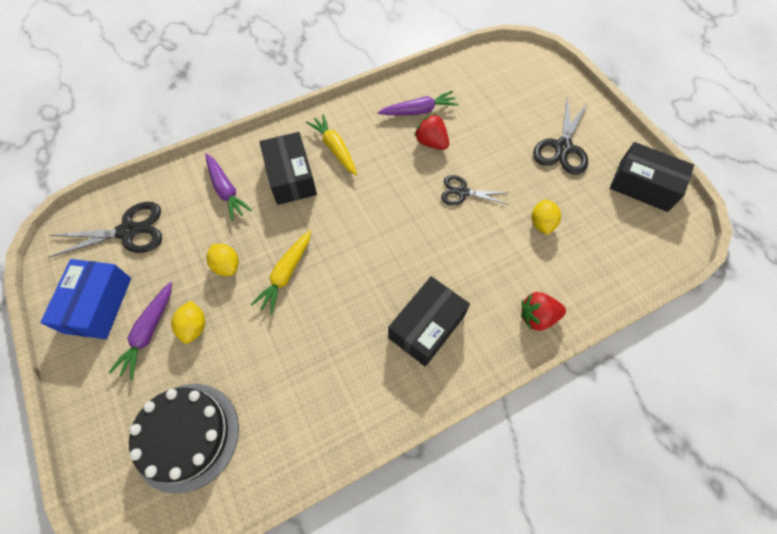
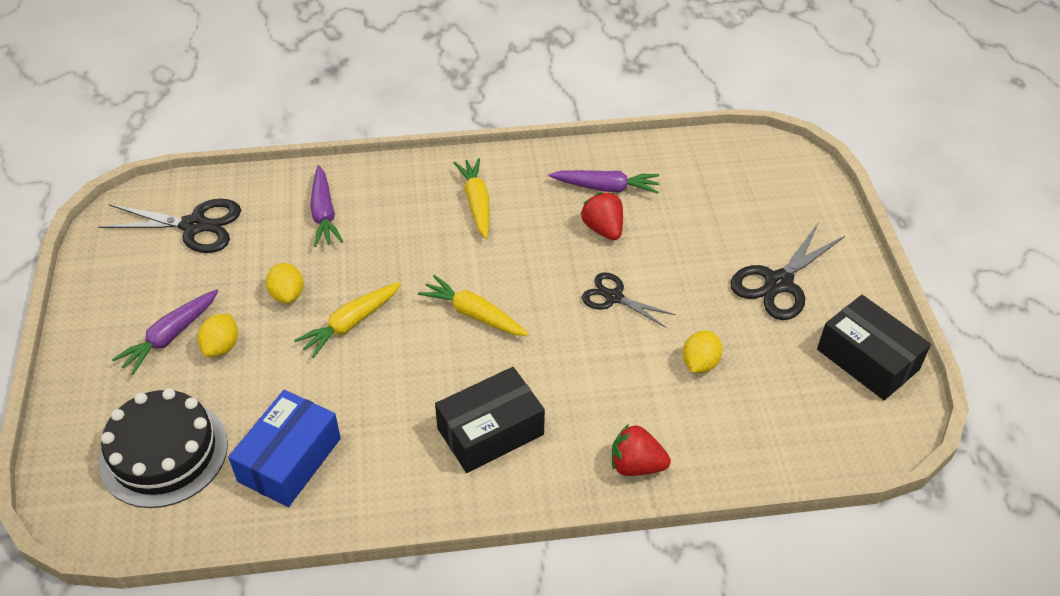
camera: 20 degrees right, 15 degrees down
(98, 305) = (129, 292): blue box -> blue box (289, 459)
(291, 177) = (407, 220): black box -> none
(372, 236) = (474, 314): none -> yellow carrot

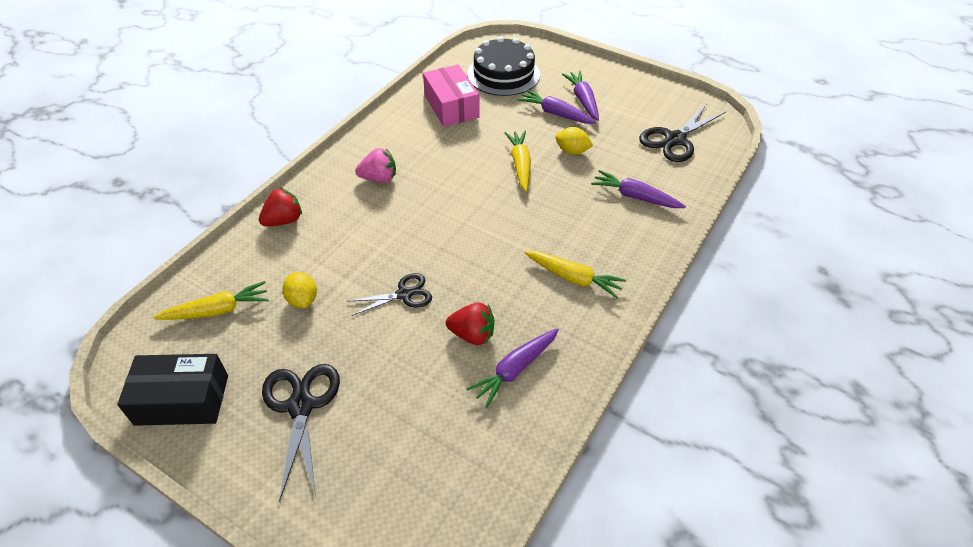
camera: 130 degrees right, 0 degrees up
(221, 347) = (555, 113): yellow lemon -> purple carrot
(289, 459) = (451, 106): blue box -> pink box
(474, 314) = (469, 218): yellow carrot -> yellow carrot (217, 310)
(490, 431) = (379, 178): black box -> pink strawberry

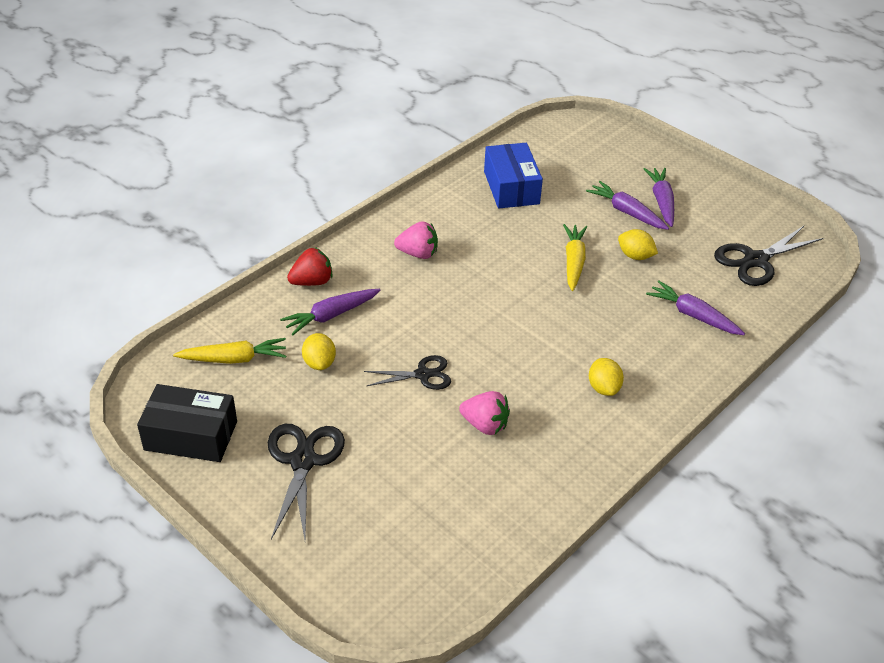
camera: 10 degrees right, 5 degrees down
(451, 106) = (511, 187): pink box -> blue box
(472, 335) = (485, 425): red strawberry -> pink strawberry
(503, 74) = (577, 159): black cake -> none
(515, 369) = (521, 465): purple carrot -> purple carrot (331, 316)
(573, 278) = (603, 388): yellow carrot -> yellow lemon

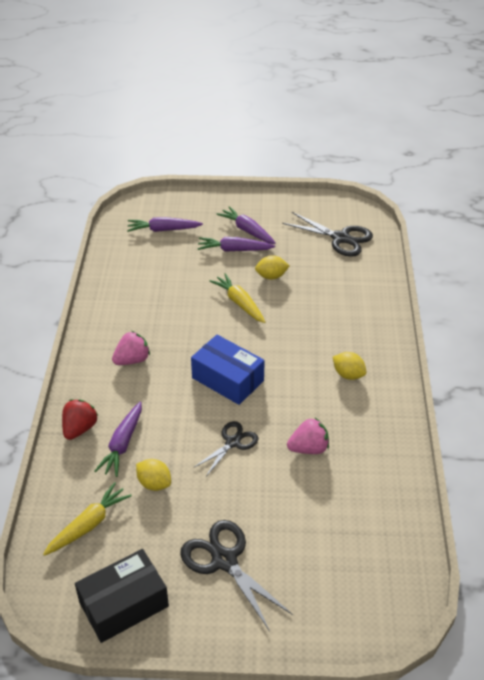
camera: 40 degrees left, 0 degrees up
(511, 187) = (142, 275): blue box -> blue box (228, 379)
(693, 315) = (345, 294): purple carrot -> purple carrot (163, 230)
(755, 260) = (340, 238): black scissors -> black scissors turned 75 degrees counterclockwise

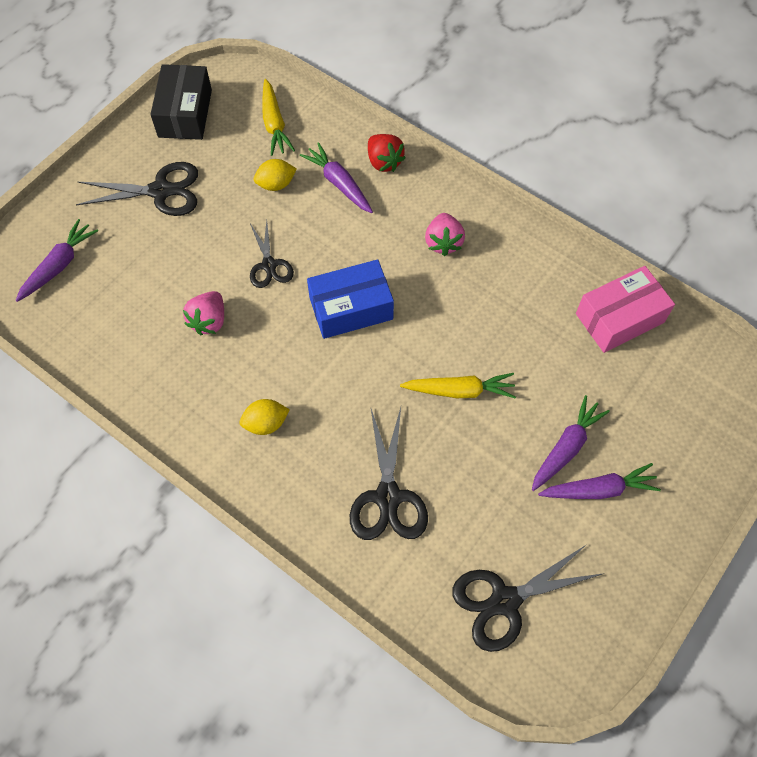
camera: 125 degrees right, 20 degrees up
(126, 261) = (619, 318): none -> pink box
(163, 230) = (662, 391): purple carrot -> purple carrot (59, 265)
(271, 276) = (484, 456): yellow lemon -> none
(334, 301) = (388, 497): none -> black scissors

